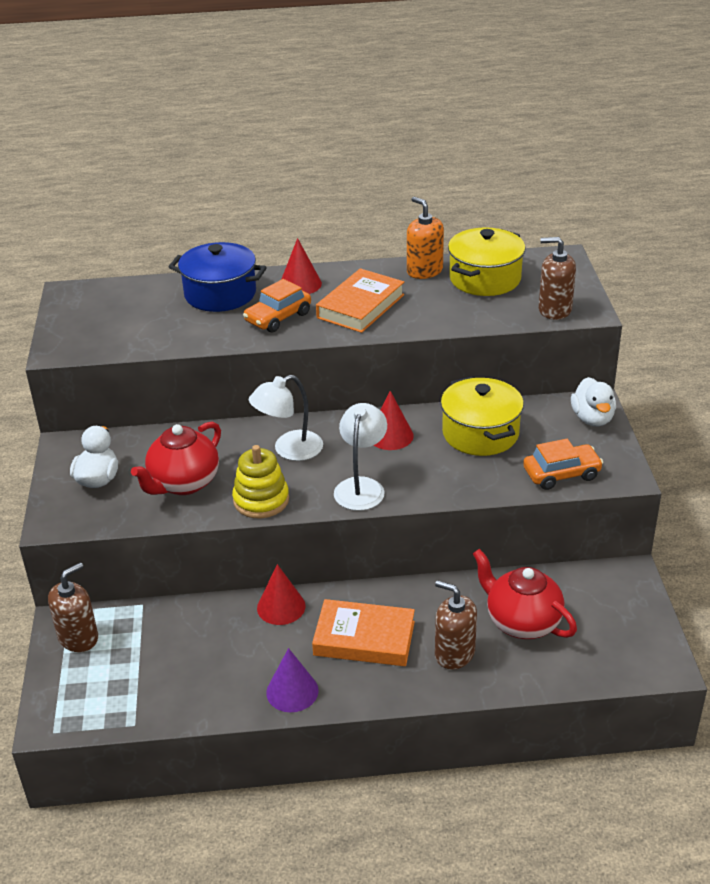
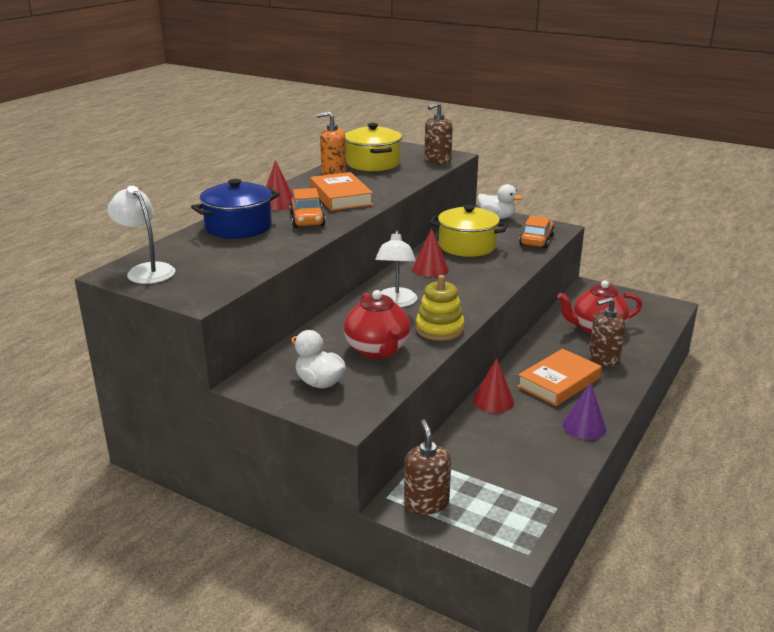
camera: 55 degrees left, 10 degrees down
(361, 486) = (471, 294): white lamp -> white lamp (146, 270)

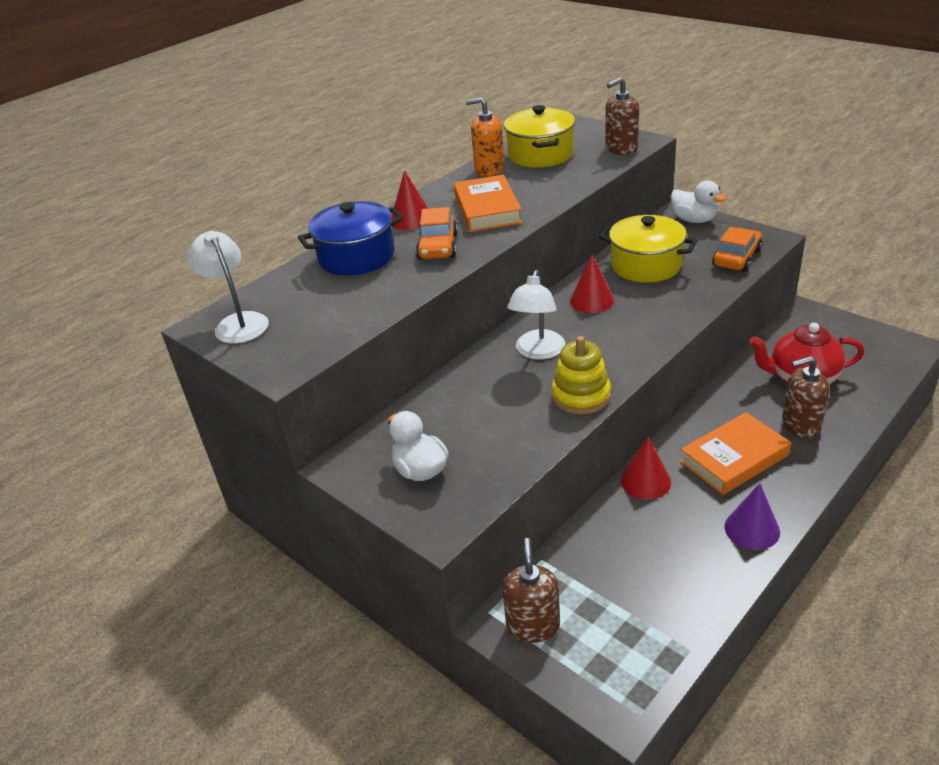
camera: 15 degrees right, 10 degrees up
(378, 350) = (499, 425): red teapot -> none

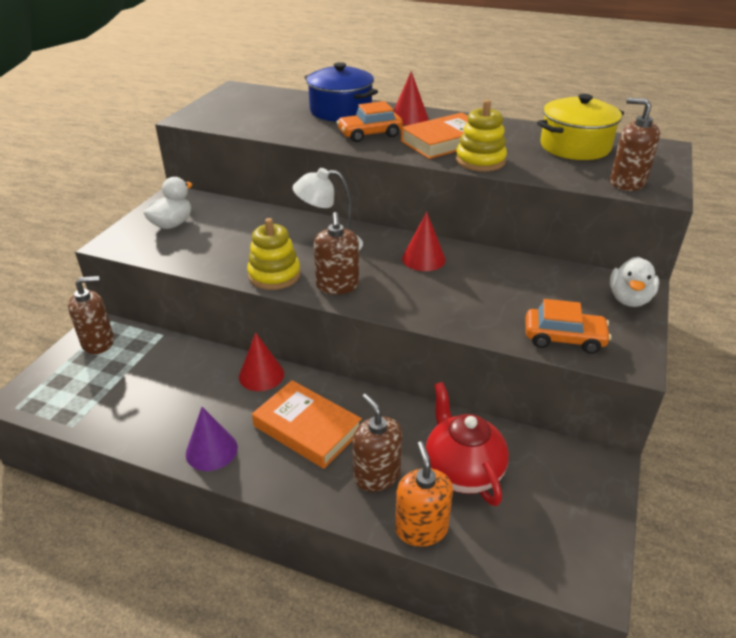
camera: 65 degrees right, 0 degrees up
(238, 322) = (241, 95): white lamp -> none
(489, 169) = (523, 130): orange soap dispenser -> orange soap dispenser (421, 528)
(542, 200) = (480, 161): none -> yellow stacking toy
(618, 357) = (337, 286): none -> brown soap dispenser
(646, 265) = (507, 280): yellow pot -> none

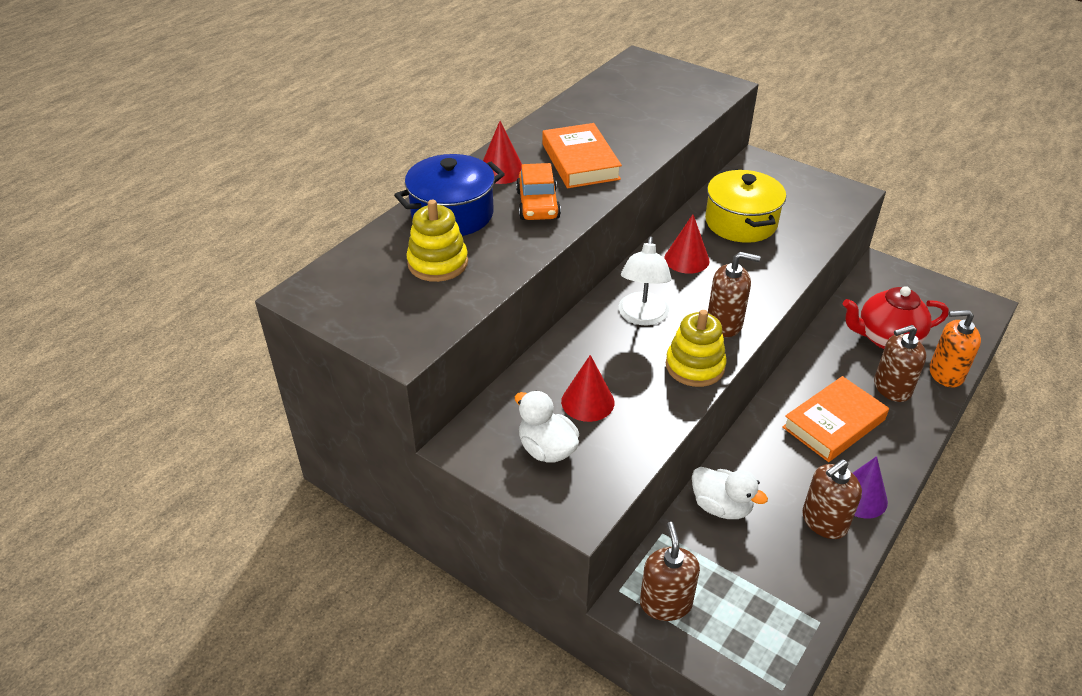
camera: 75 degrees left, 5 degrees up
(261, 375) = (752, 448): red cone -> red cone (587, 402)
(480, 161) = (636, 152): yellow stacking toy -> yellow stacking toy (438, 263)
(564, 338) = (823, 214): orange car -> none
(575, 147) = (622, 97): yellow pot -> yellow pot (741, 222)
(627, 183) = (705, 94): brown soap dispenser -> brown soap dispenser (824, 521)
(629, 299) = (773, 169): white duck -> white duck (721, 507)

